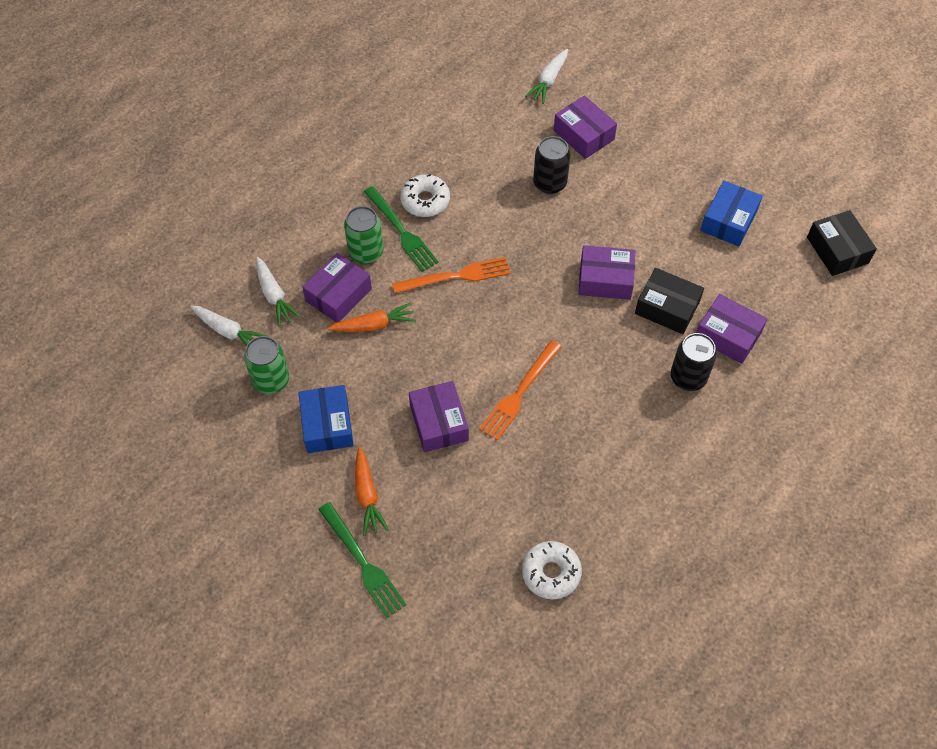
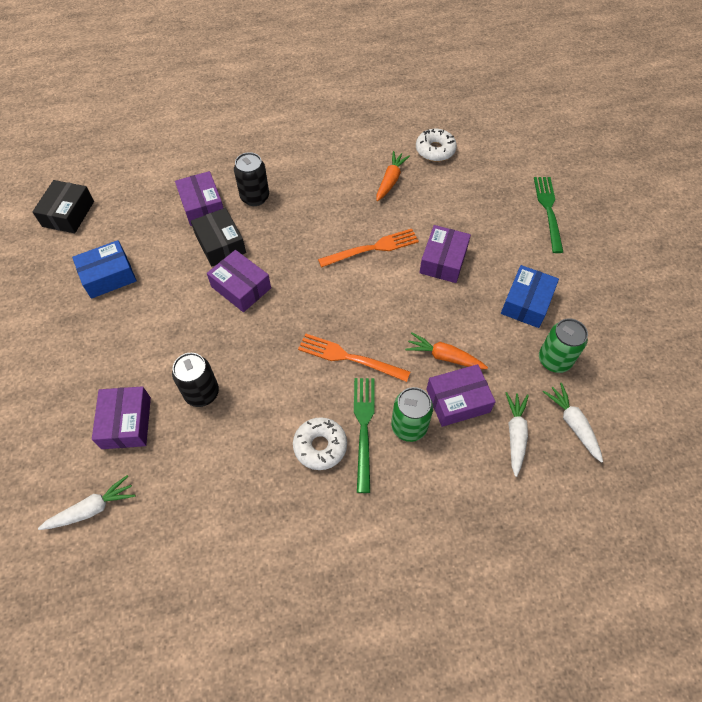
camera: 145 degrees left, 0 degrees up
(367, 496) = (523, 244): orange carrot -> orange carrot (390, 180)

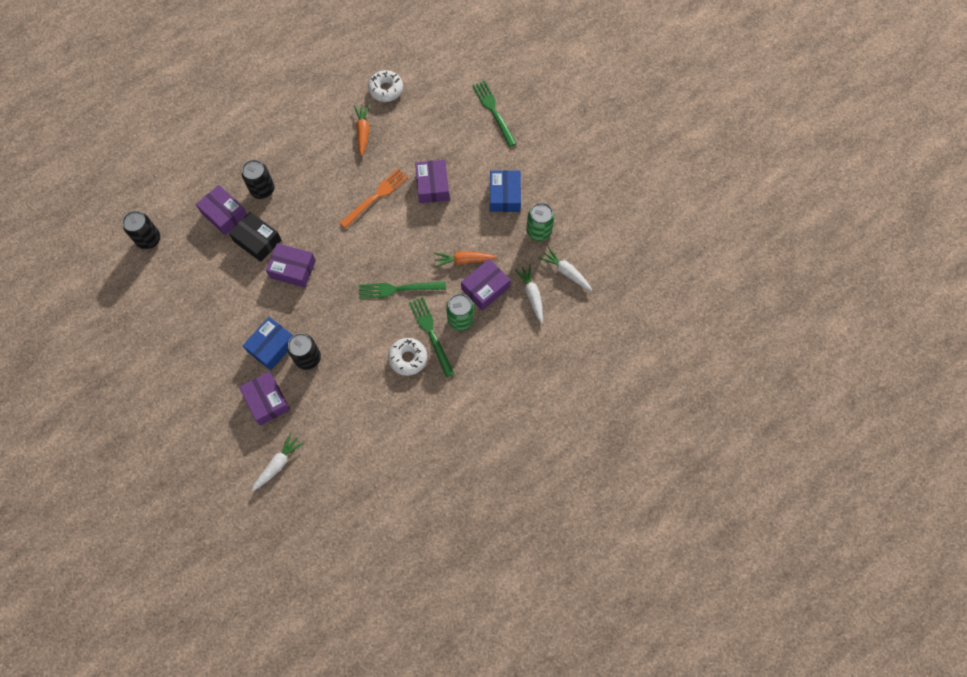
camera: 25 degrees left, 10 degrees up
(68, 214) = (118, 265): black box -> none
(108, 276) = (185, 302): blue box -> blue box (272, 346)
(113, 201) = (149, 239): none -> black can
(349, 357) = (398, 289): orange fork -> green fork

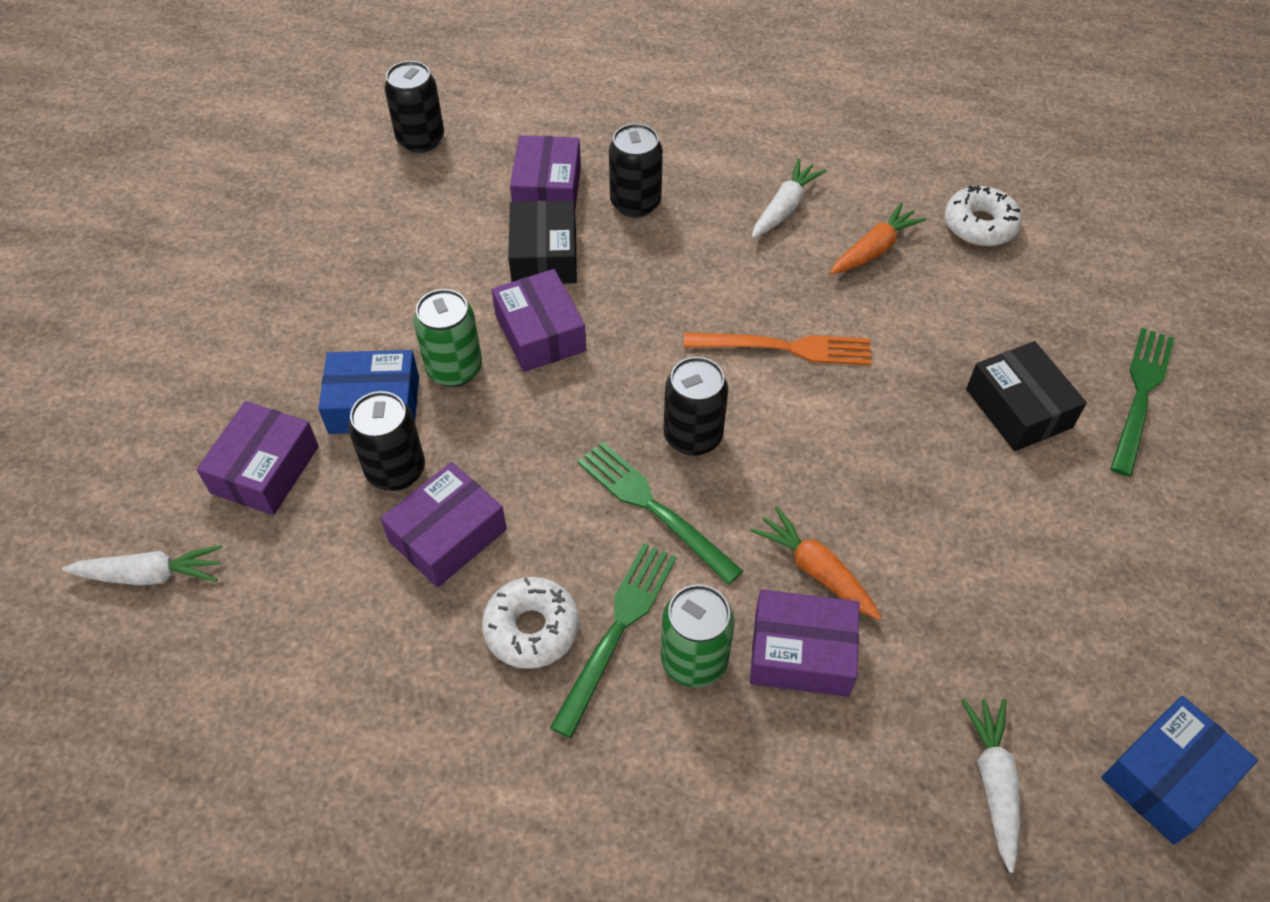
camera: 50 degrees right, 15 degrees down
(383, 255) = (693, 436): none -> black can
(432, 186) = (898, 411): purple box -> purple box (448, 535)
(465, 150) = (1018, 408): none -> black box
(505, 195) = (1015, 537): blue box -> blue box (1167, 777)
(532, 295) = (875, 754): white carrot -> white carrot (785, 208)
(539, 231) = (1016, 657): green can -> green can (454, 369)

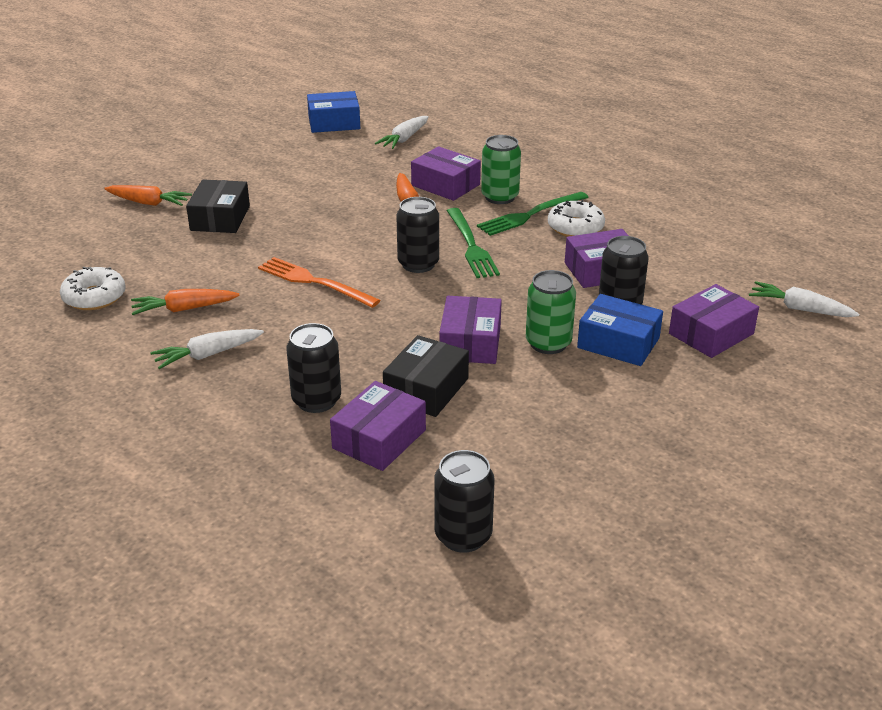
camera: 150 degrees left, 20 degrees down
(1141, 395) = (148, 203): green fork -> orange carrot

